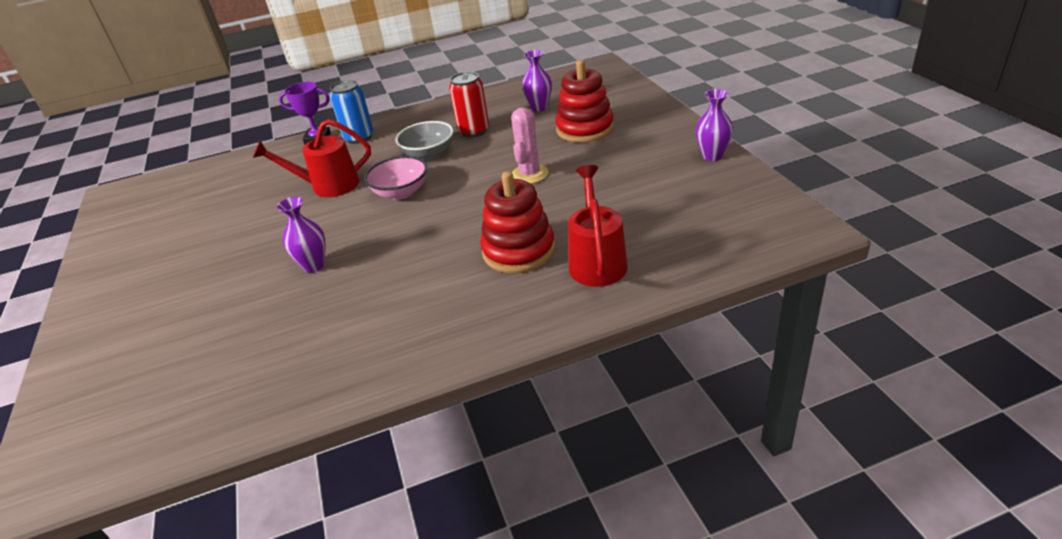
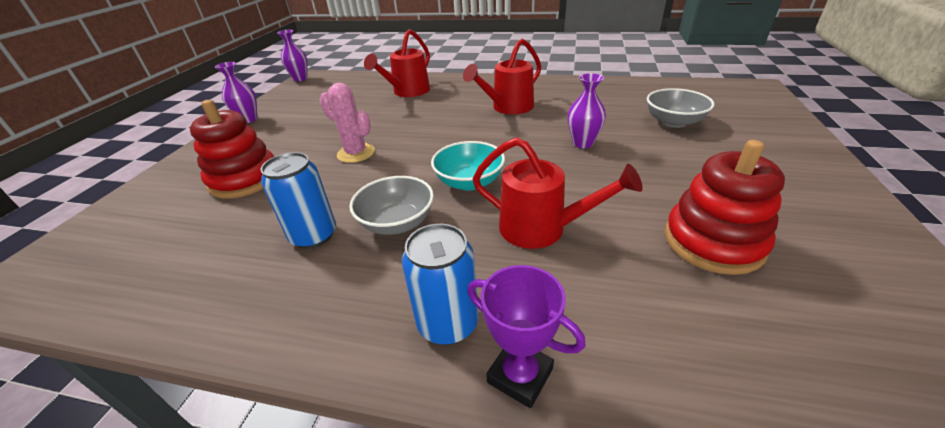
camera: 150 degrees left, 0 degrees up
(206, 338) = (673, 122): none -> grey bowl
(401, 192) = (469, 182): pink bowl -> turquoise bowl
(426, 285) = (507, 108): none -> red watering can
(474, 131) = (314, 235): red can -> blue can
(519, 251) = (437, 108): red stacking toy -> red stacking toy (713, 242)
(529, 174) = (356, 153): pink cactus -> pink cactus turned 75 degrees clockwise
(539, 107) = (207, 237): purple vase -> purple vase (300, 79)

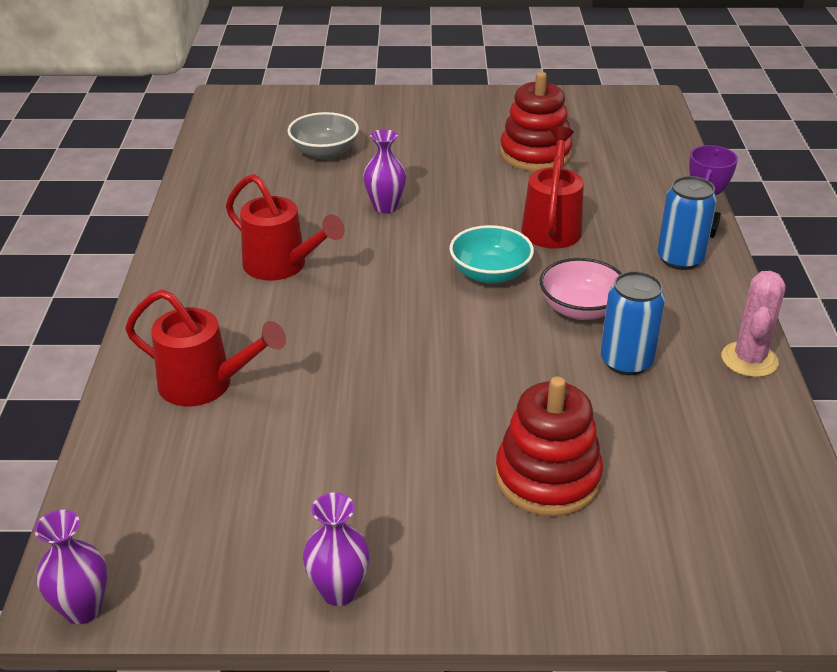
camera: 105 degrees left, 0 degrees up
(356, 153) = (446, 383): pink cactus -> pink cactus (749, 360)
(397, 223) = (580, 309): grey bowl -> pink bowl

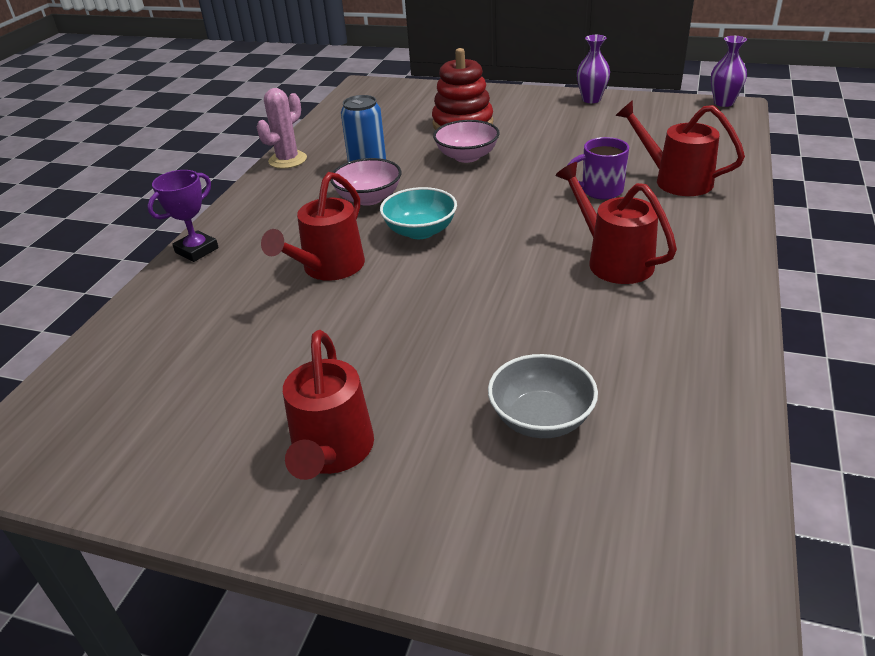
camera: 160 degrees left, 0 degrees up
(301, 355) = (600, 191): none -> purple mug
(385, 207) = (487, 314): purple vase -> none
(448, 123) = (331, 453): none -> red watering can
(499, 398) = (467, 156): none -> pink bowl
(535, 154) = (262, 366): red stacking toy -> none
(680, 259) = (250, 225): blue can -> none

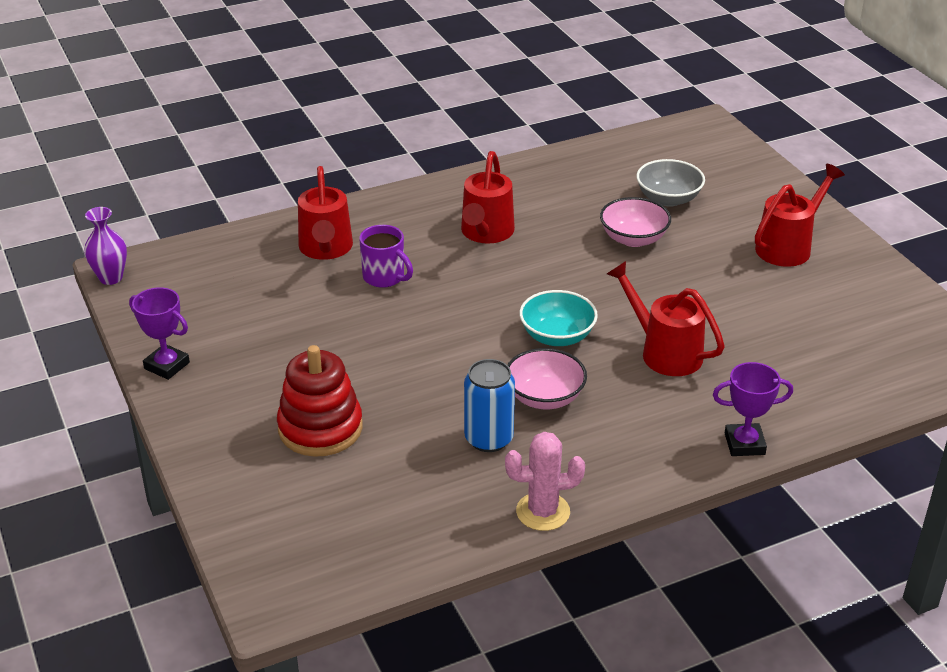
camera: 135 degrees left, 0 degrees up
(327, 269) = (664, 351): red watering can -> red watering can turned 120 degrees counterclockwise
(467, 156) = (397, 382): pink bowl -> pink bowl (633, 239)
(591, 99) = (167, 365): purple vase -> purple trophy

